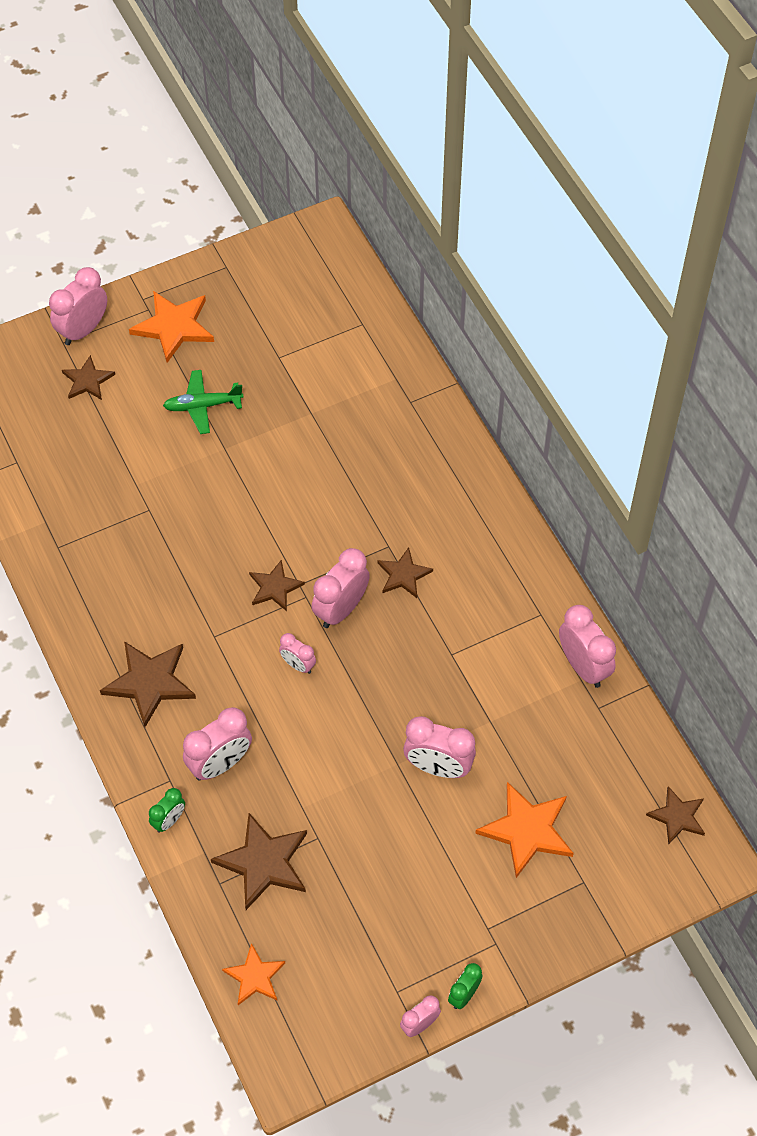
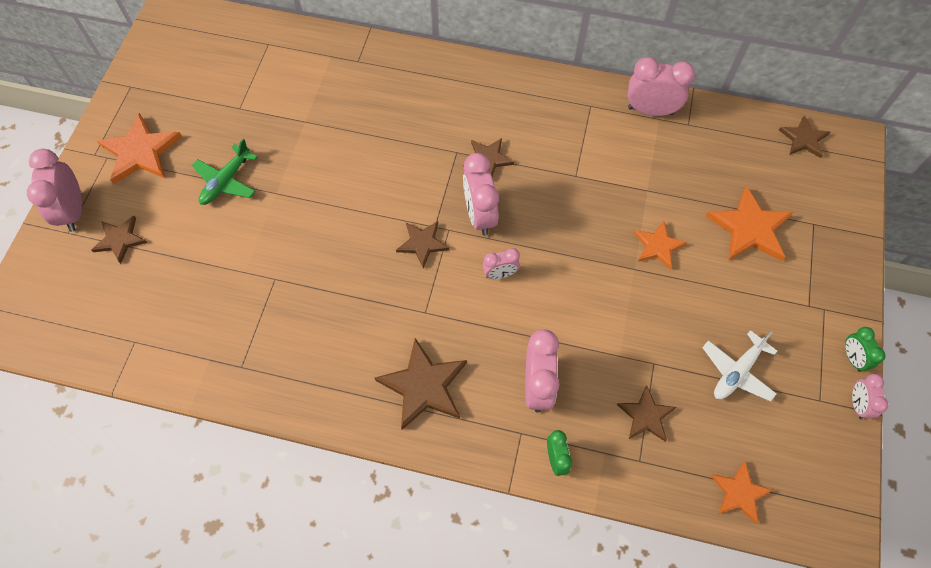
camera: 50 degrees left, 5 degrees up
(264, 862) = (646, 415): brown star -> brown star, size x0.61
(366, 908) = (737, 372): none -> white plane
(438, 767) = (658, 246): pink clock -> orange star

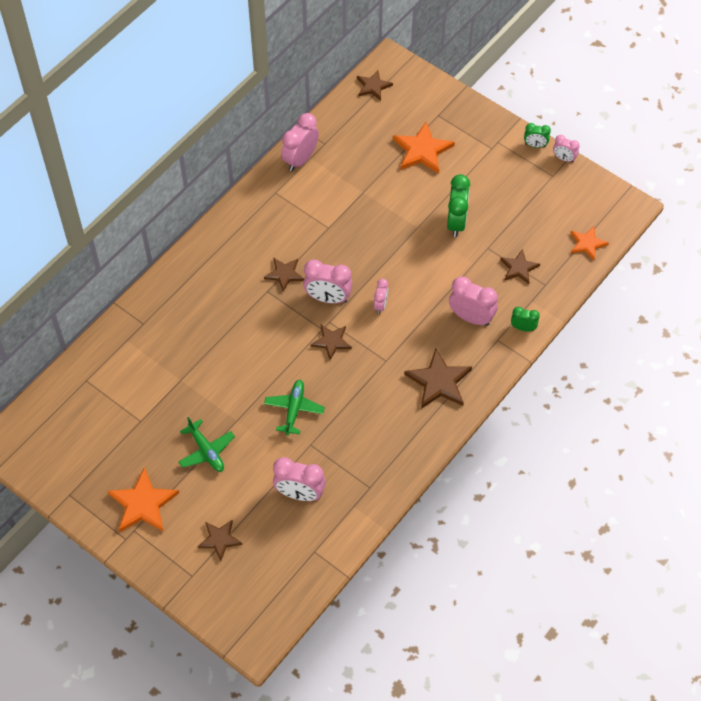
camera: 65 degrees left, 5 degrees down
(73, 211) = (174, 567): pink clock -> pink clock (299, 494)
(314, 243) = (294, 409): none -> green plane
(658, 246) = (408, 206): orange star -> none
(669, 310) = (456, 222): none -> green clock
(737, 372) = (514, 207): white plane -> none

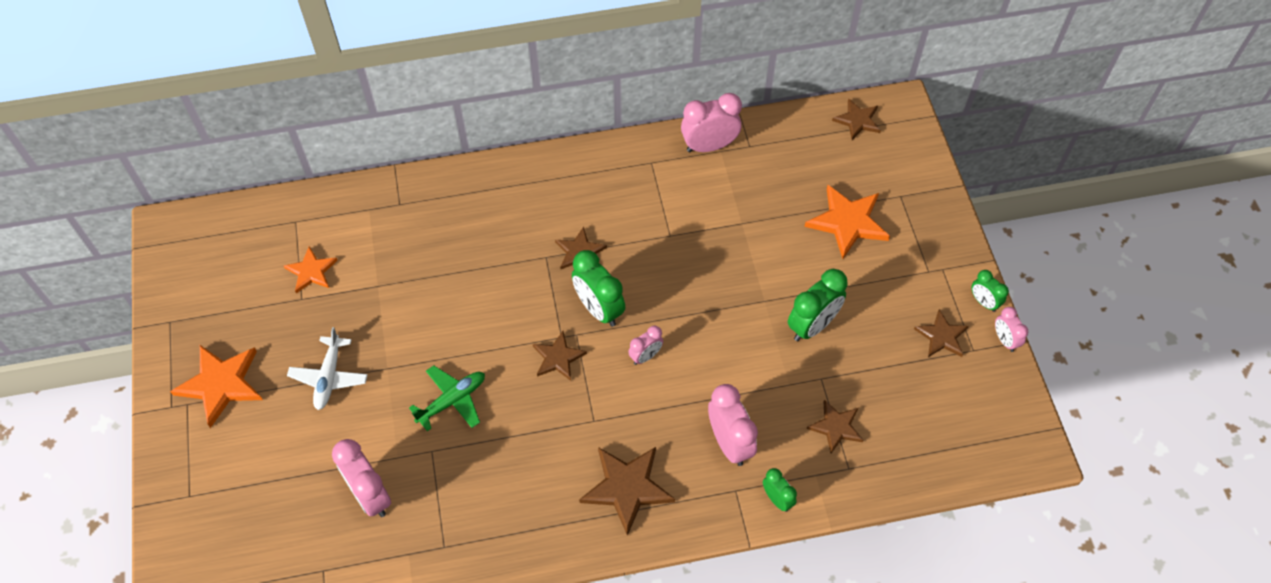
camera: 40 degrees right, 0 degrees up
(206, 451) = (329, 377): green plane -> white plane
(219, 539) = (250, 480): brown star -> brown star (941, 336)
(328, 298) = (599, 309): pink clock -> green clock
(587, 244) = (943, 457): orange star -> orange star (311, 271)

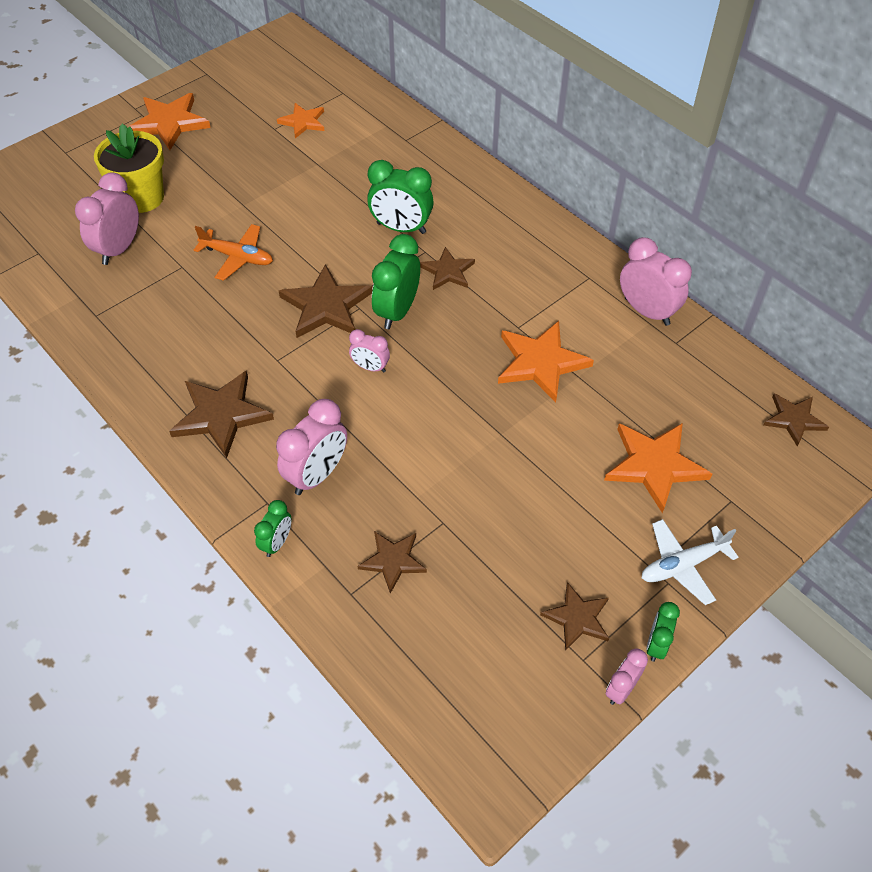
camera: 60 degrees right, 5 degrees down
(313, 449) = (142, 198): none -> yellow flower pot
(329, 377) = (213, 176): white plane -> white plane (682, 565)
(452, 400) = (238, 257): green plane -> orange plane
(558, 357) = (326, 306): brown star -> brown star, size x1.63
(714, 239) = (541, 363): none -> orange star
(812, 325) = (501, 487): green clock -> green clock (401, 228)

